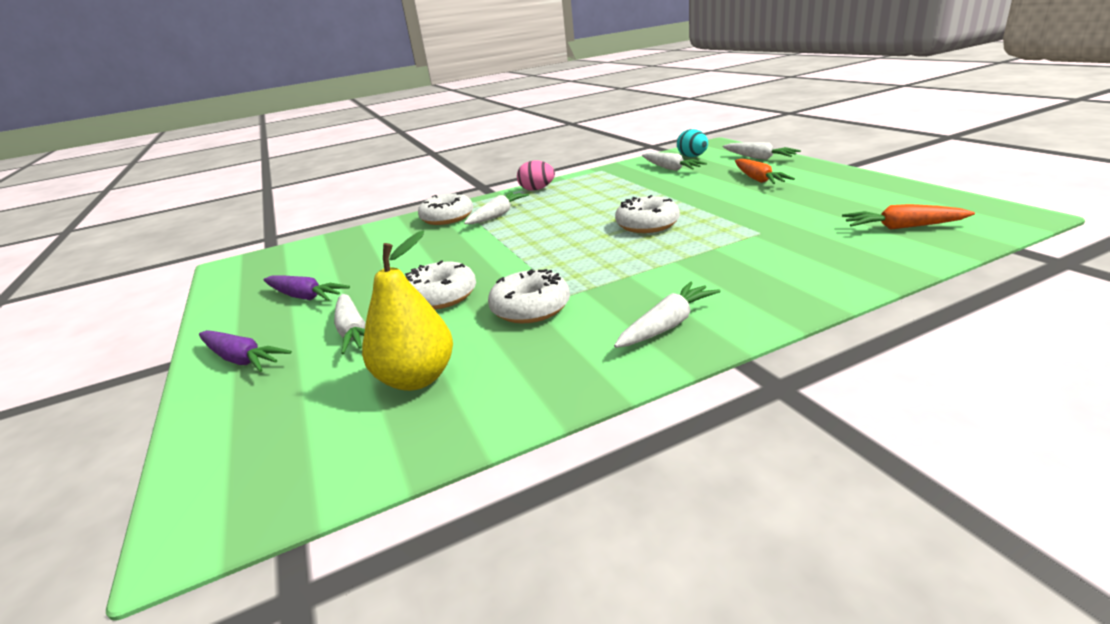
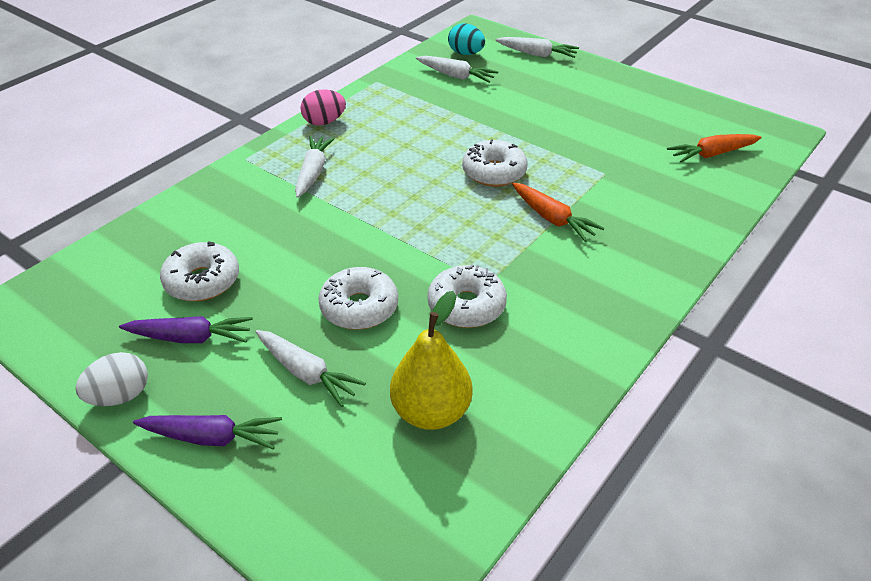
camera: 30 degrees left, 15 degrees up
(222, 322) = (120, 396): none -> white egg
(447, 218) = (251, 183): white donut -> white donut (202, 281)
(667, 325) = (600, 303): white carrot -> none
(758, 179) = (557, 91): orange carrot -> orange carrot (552, 218)

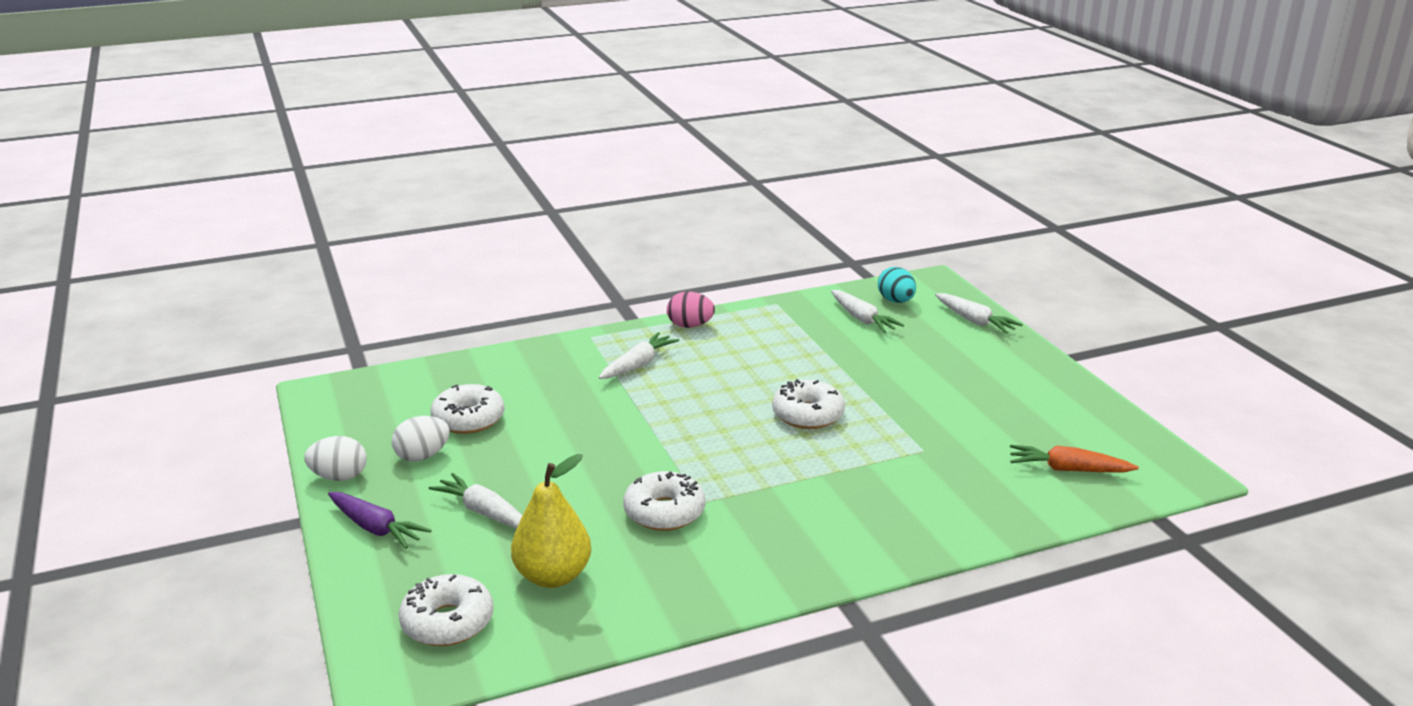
camera: 30 degrees right, 15 degrees down
(190, 338) = (422, 456): purple carrot -> white egg
(306, 373) = (484, 512): white carrot -> white carrot turned 150 degrees clockwise
(359, 307) = (572, 481): white donut -> white donut (447, 622)
(552, 218) = (822, 471): orange carrot -> none

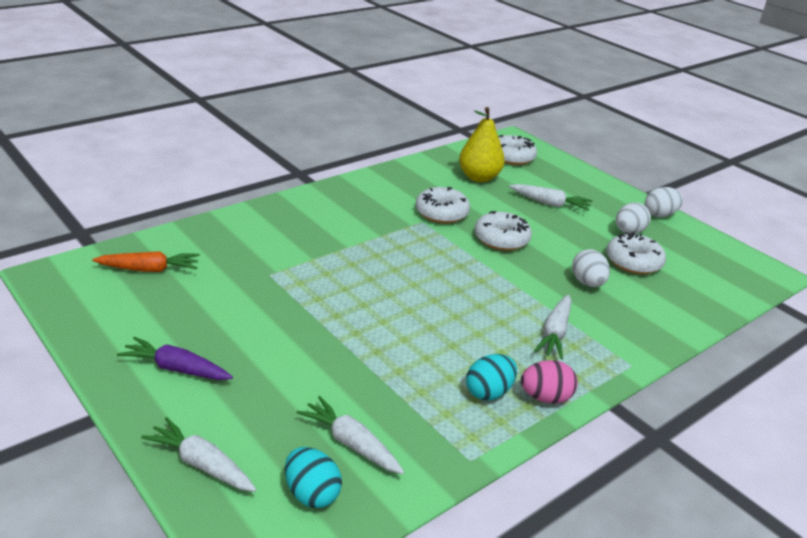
camera: 160 degrees right, 5 degrees up
(375, 528) = (599, 191): purple carrot -> purple carrot (176, 369)
(553, 403) = (587, 283): none -> white egg
(736, 333) = (489, 392): none -> turquoise egg
(808, 415) = (373, 296): white donut -> white donut (501, 239)

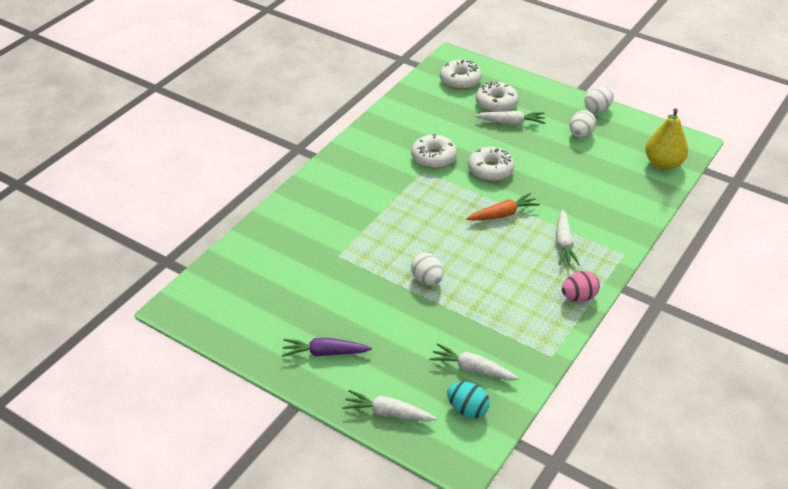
camera: 15 degrees left, 10 degrees up
(149, 269) = (247, 279): orange carrot -> orange carrot (503, 214)
(479, 177) = (444, 111): yellow pear -> yellow pear (663, 164)
(489, 392) = (541, 304): turquoise egg -> none
(587, 283) = (569, 193): white egg -> white egg (427, 280)
(633, 262) = (594, 163): white donut -> white donut (496, 103)

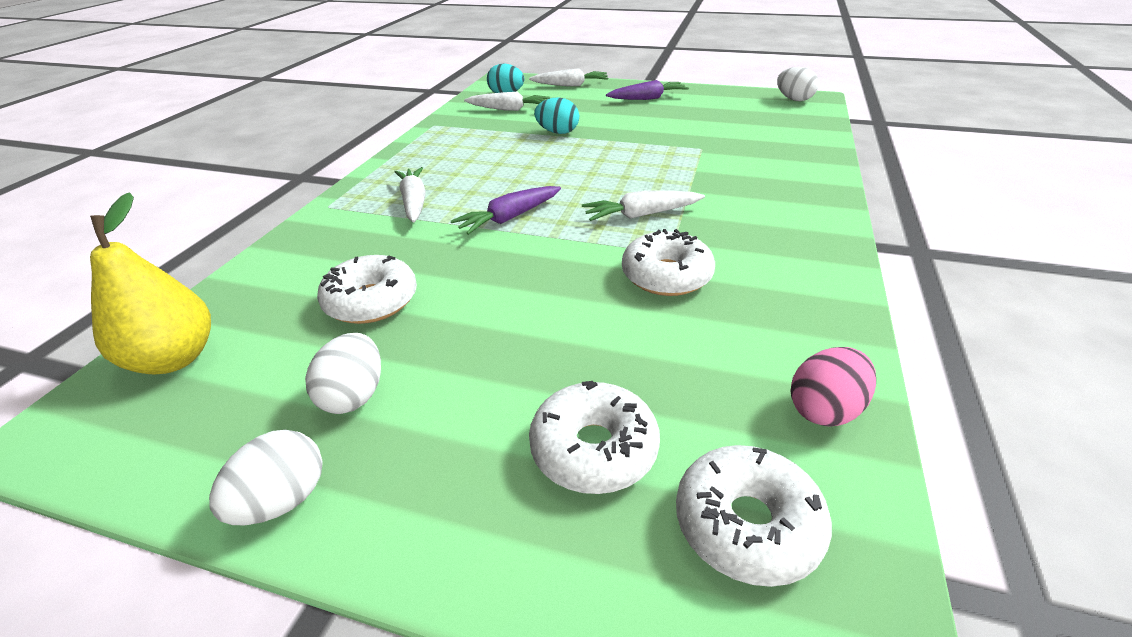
camera: 165 degrees right, 5 degrees down
(427, 280) = (583, 147): white egg -> white egg (794, 99)
(439, 309) = (557, 132): none -> turquoise egg
(490, 170) = (550, 275): white donut -> white donut (371, 301)
(503, 214) = (509, 218): orange carrot -> purple carrot
(511, 123) = (535, 391): white carrot -> white carrot (641, 215)
(578, 297) = (400, 162): pink egg -> pink egg (825, 409)

